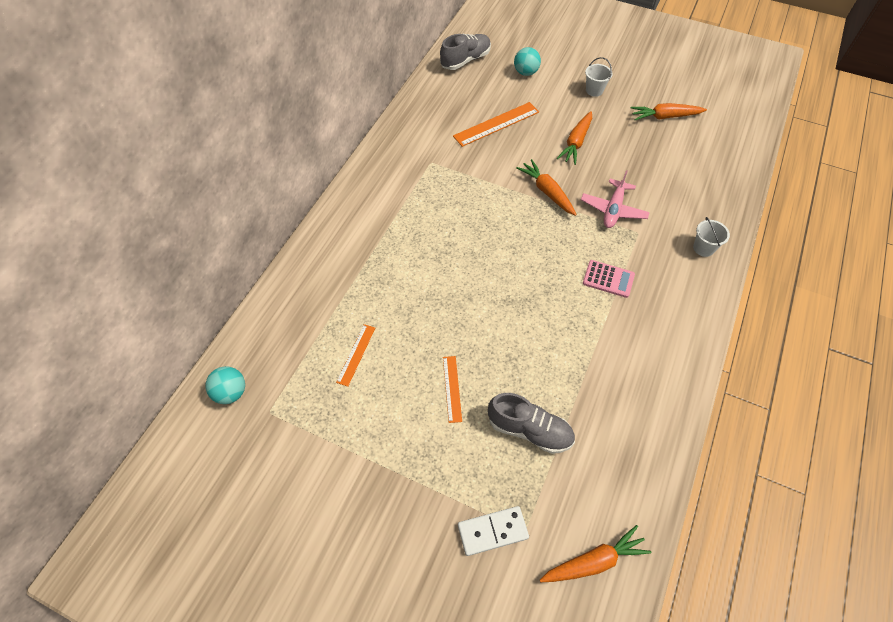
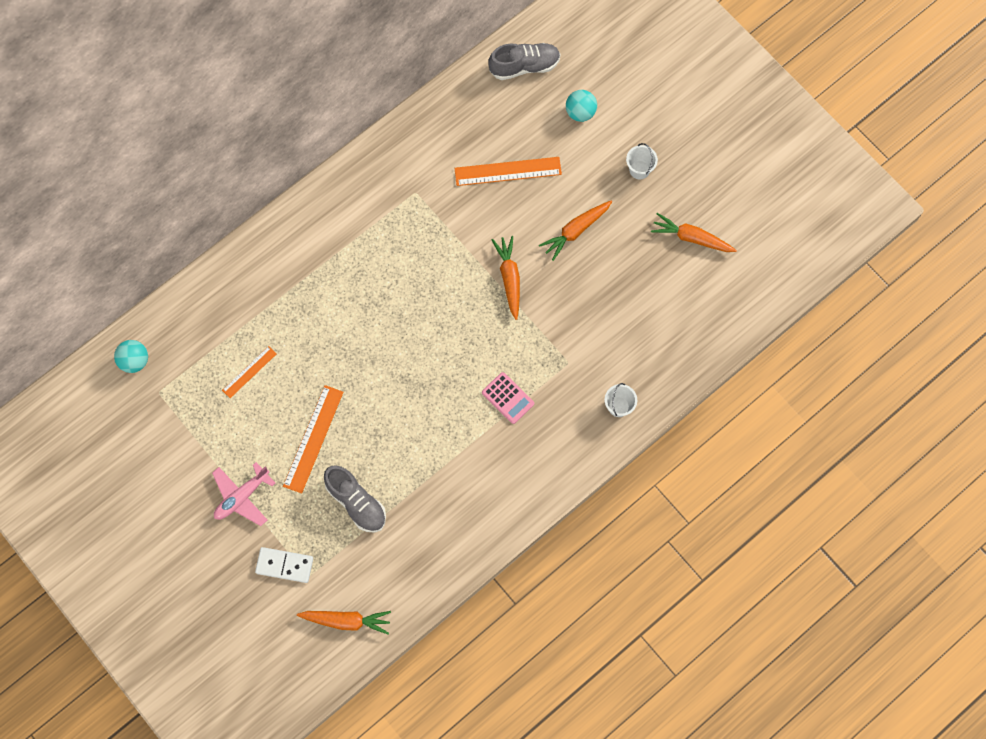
camera: 25 degrees right, 15 degrees up
(452, 388) = (313, 438): orange ruler -> orange ruler, size x1.70
(613, 209) = (561, 327): pink plane -> pink plane (242, 496)

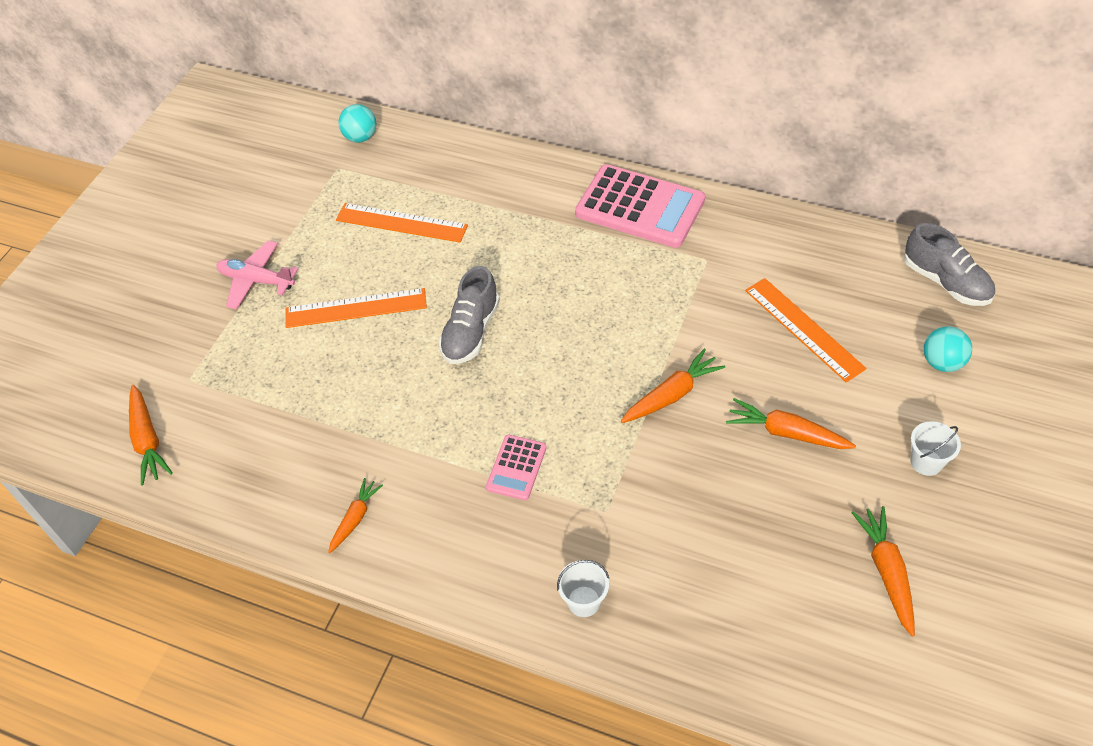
camera: 65 degrees right, 20 degrees down
(249, 372) = (401, 222): orange ruler -> orange ruler, size x1.70
(284, 565) = (193, 352): white domino -> none
(341, 206) = (640, 207): none -> pink calculator
(356, 502) = (299, 381): grey shoe -> grey shoe (471, 331)
(488, 511) = (355, 518): none -> orange carrot

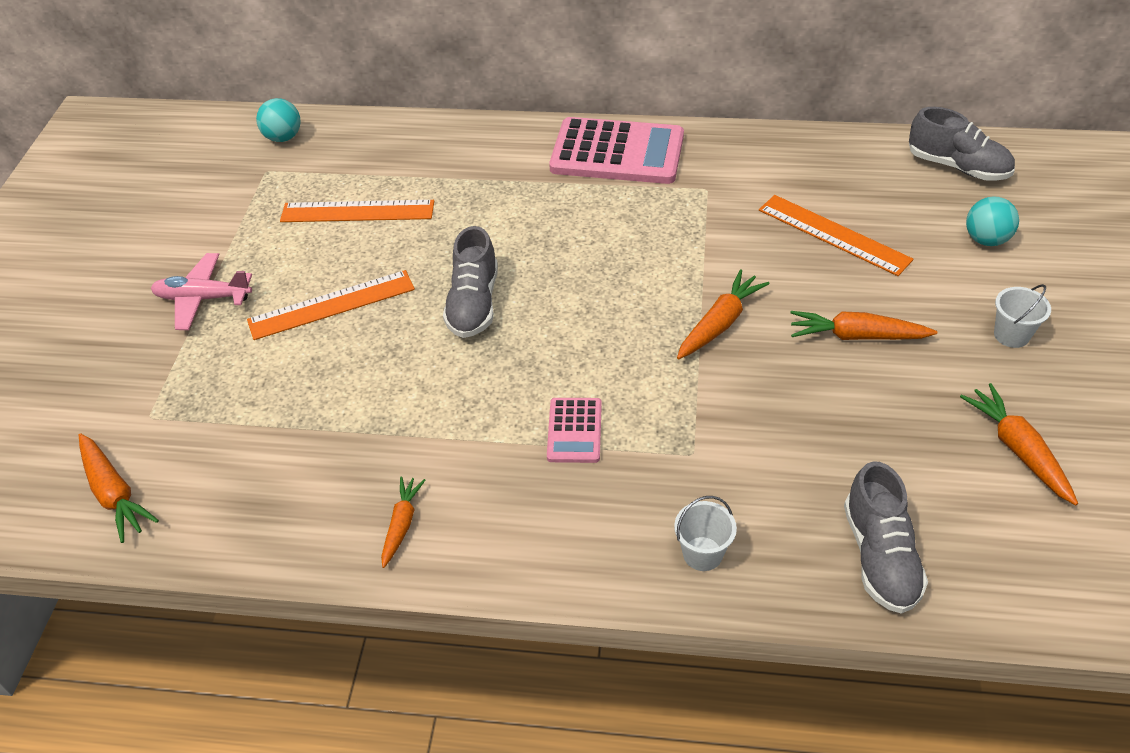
camera: 15 degrees left, 5 degrees down
(729, 639) = (880, 556): none -> grey shoe

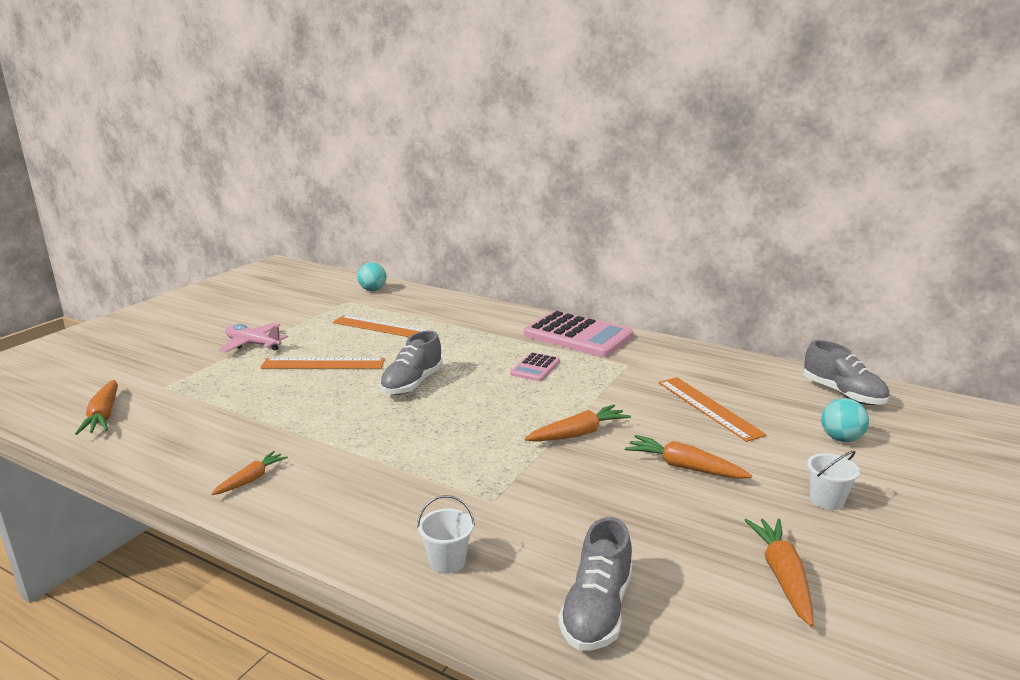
camera: 20 degrees right, 25 degrees down
(574, 431) = (417, 463): pink calculator -> pink calculator (535, 368)

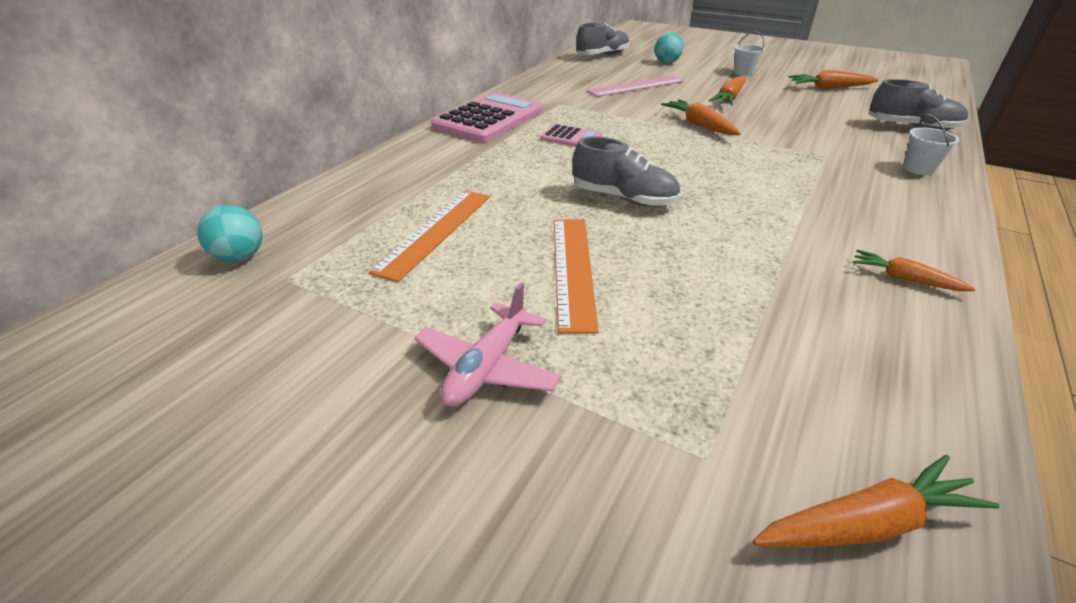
camera: 90 degrees left, 15 degrees up
(708, 408) = (636, 86): orange ruler -> pink ruler

